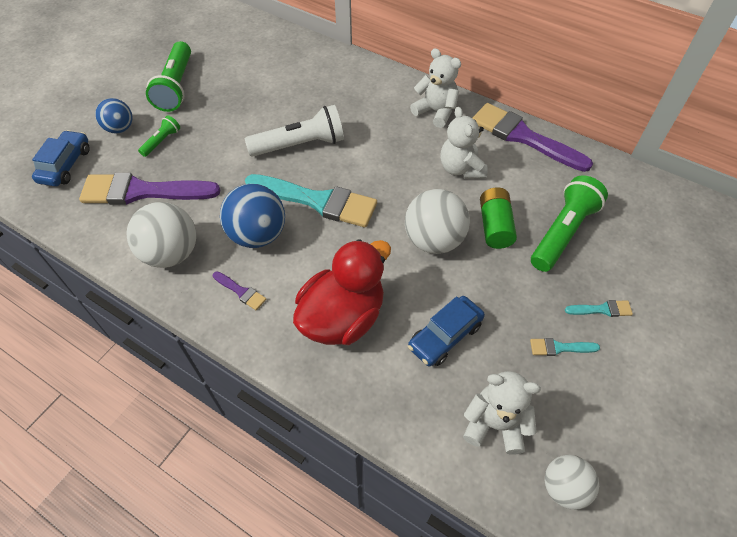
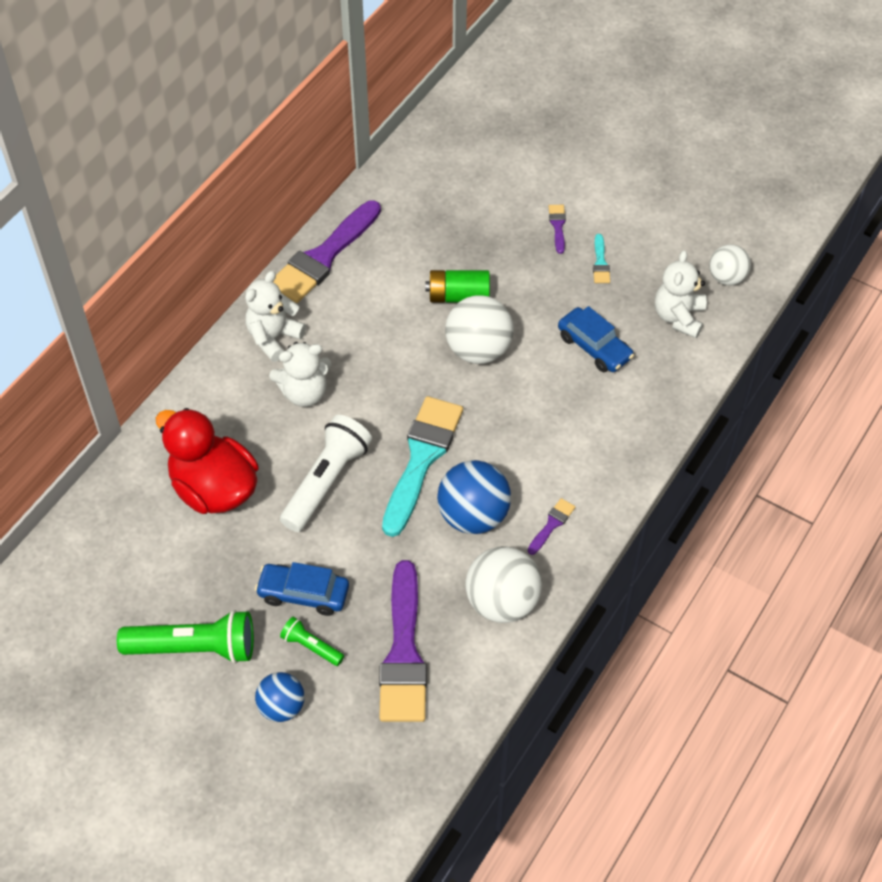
camera: 90 degrees left, 0 degrees up
(65, 165) = (353, 762): blue car -> blue car (303, 594)
(300, 145) = (326, 482): white flashlight -> white flashlight turned 45 degrees clockwise
(342, 317) = (578, 430): red duck -> red duck (214, 488)
(460, 169) = (373, 319): white teddy bear -> white teddy bear (304, 393)
(562, 232) = (466, 241): green flashlight -> none
(602, 309) = (557, 226): turquoise brush -> purple brush

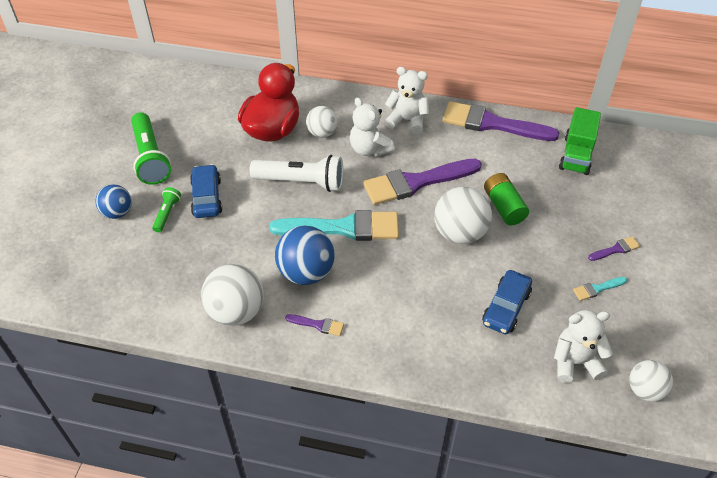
camera: 70 degrees right, 5 degrees down
(249, 434) = (322, 133): none -> white ball
(404, 653) = (176, 265): purple brush -> purple brush (416, 182)
(412, 201) = (576, 155): none -> green truck

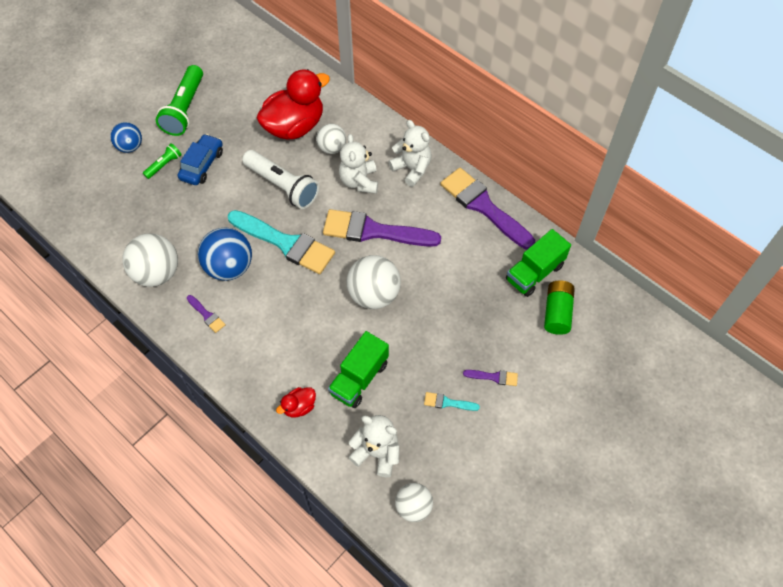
camera: 30 degrees right, 10 degrees up
(473, 360) = (299, 407): none -> red duck
(503, 207) = (429, 290): green battery -> green battery (557, 312)
(506, 308) = (359, 378): blue car -> green truck

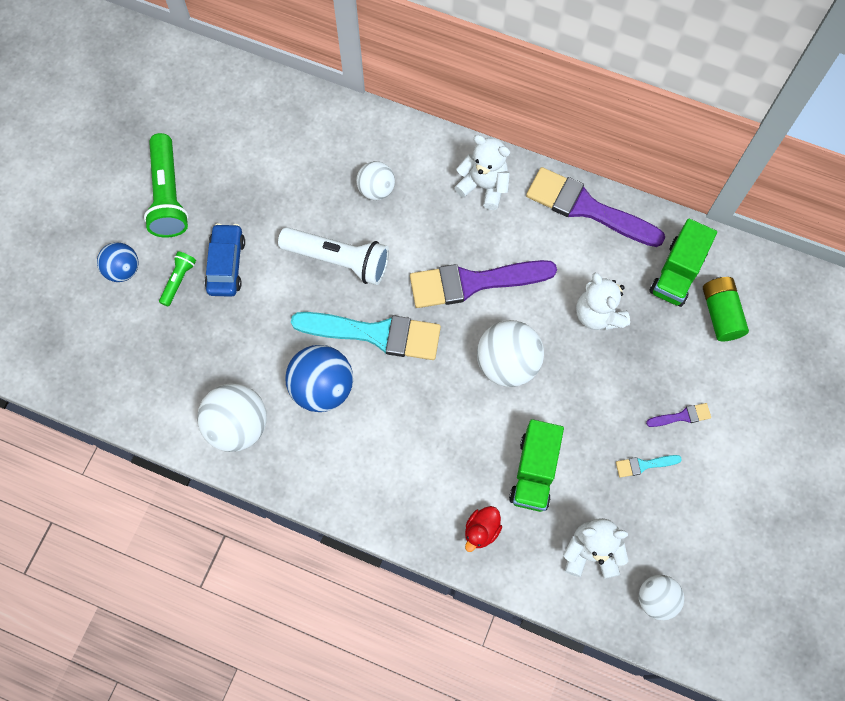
camera: 20 degrees left, 10 degrees up
(207, 315) = (323, 457): purple brush -> none
(294, 126) = (317, 175): red duck -> none
(359, 181) = (428, 224): white teddy bear -> white teddy bear (598, 314)

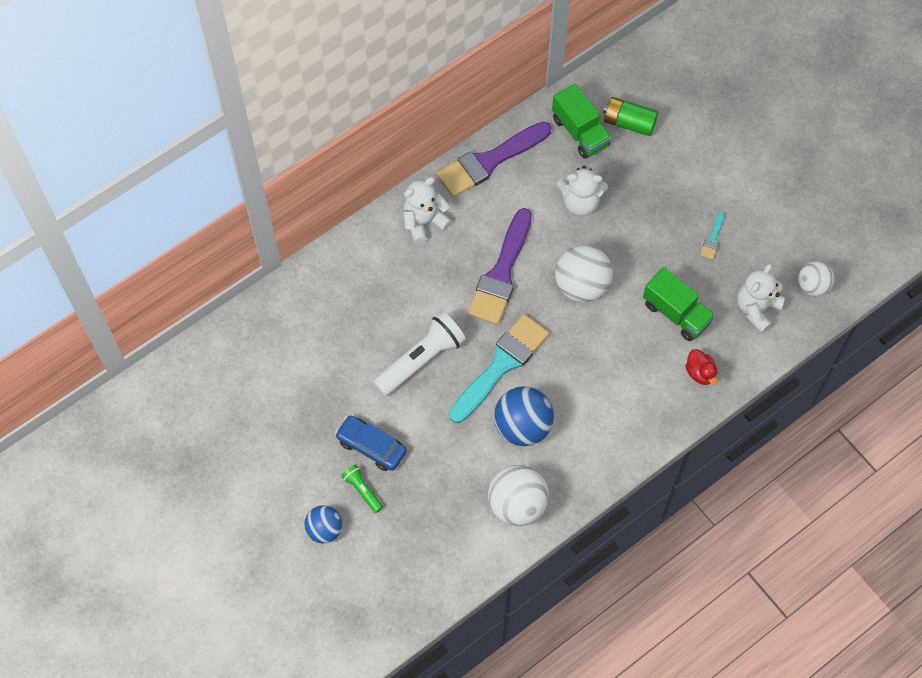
camera: 60 degrees left, 5 degrees down
(168, 195) = (277, 461): green flashlight -> none
(376, 189) = (376, 300): white ball -> none
(682, 416) = (691, 193): purple brush -> none

